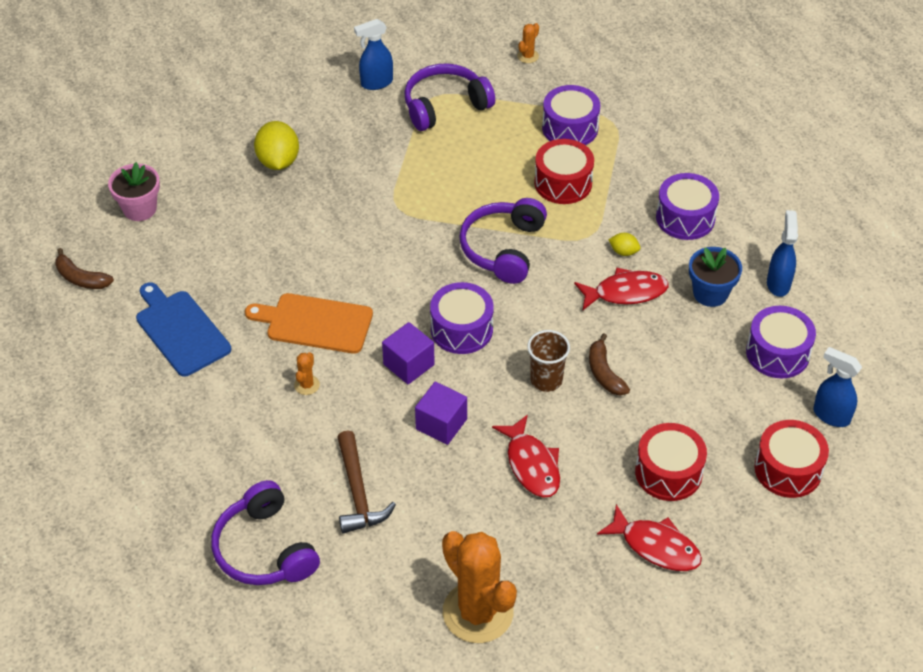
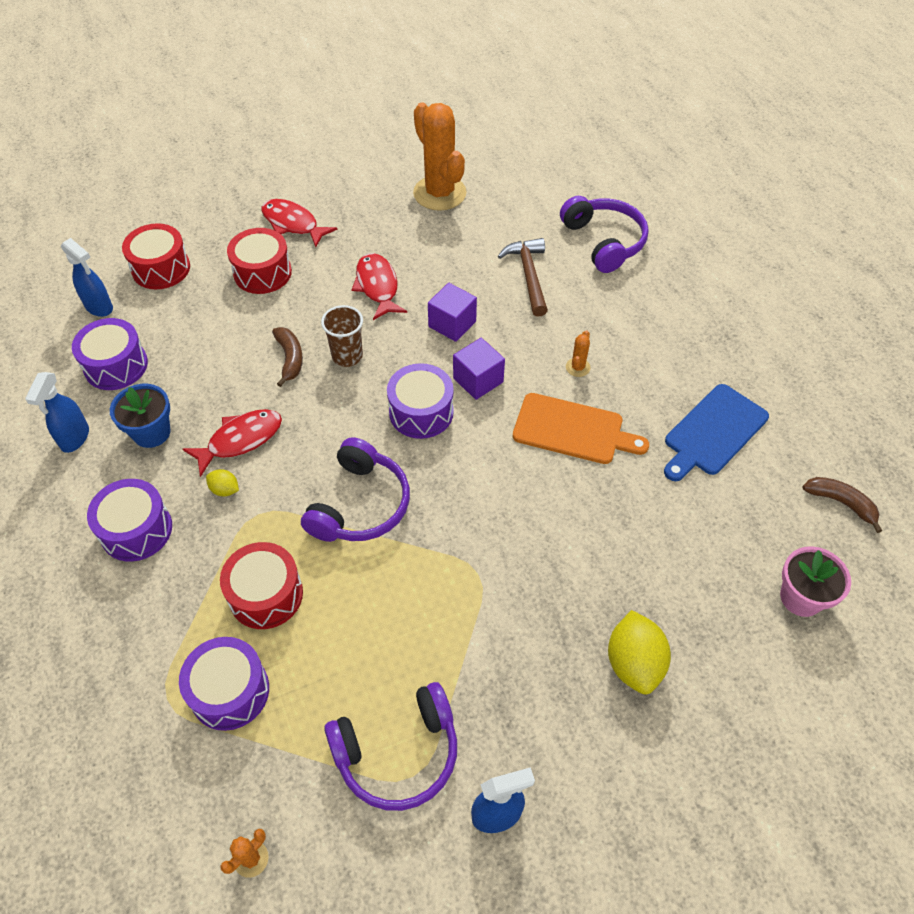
camera: 175 degrees left, 5 degrees up
(181, 330) = (713, 432): blue cutting board -> blue cutting board turned 75 degrees clockwise
(625, 292) = (240, 440): red fish -> red fish turned 150 degrees clockwise

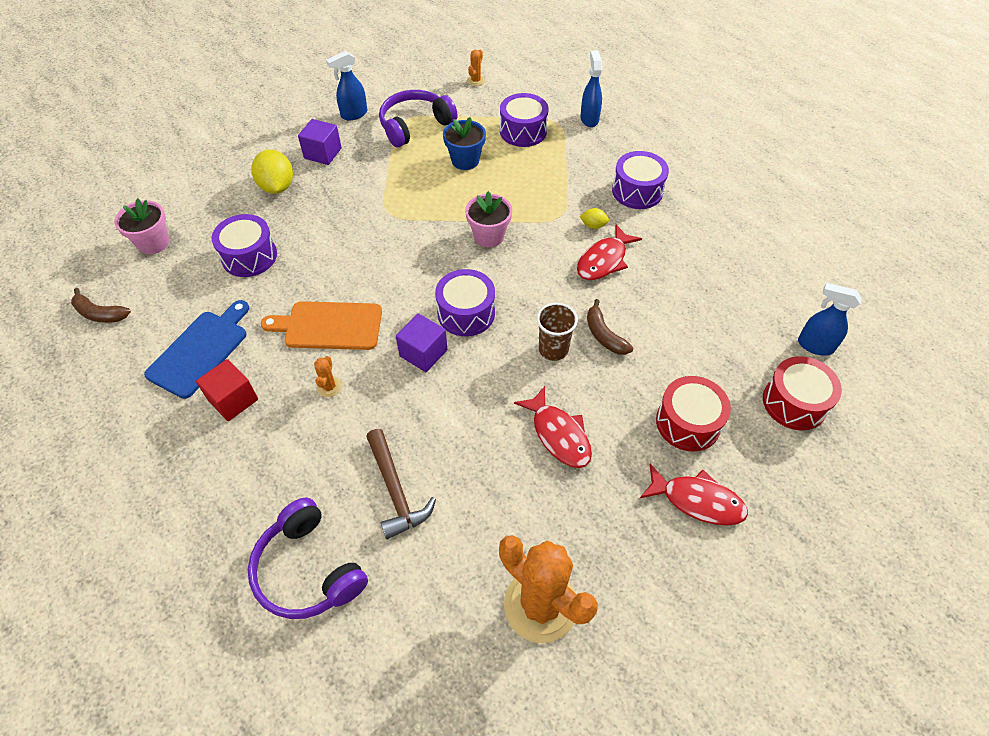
camera: 165 degrees right, 0 degrees up
(74, 438) = (731, 235): blue spray bottle -> blue spray bottle (589, 119)
(116, 365) = (750, 296): purple drum -> purple drum (249, 256)
(151, 432) = (676, 251): blue flower pot -> blue flower pot (465, 160)
(266, 595) = (527, 175): red drum -> none
(359, 504) = (489, 236): purple headphones -> pink flower pot
(452, 324) = (464, 407): purple cube -> purple cube (323, 153)
(673, 375) = (233, 400): none -> red cube

